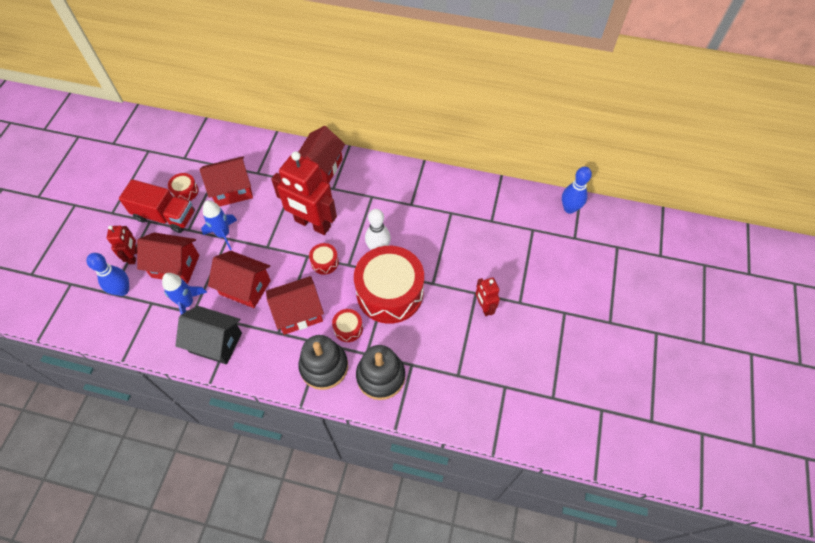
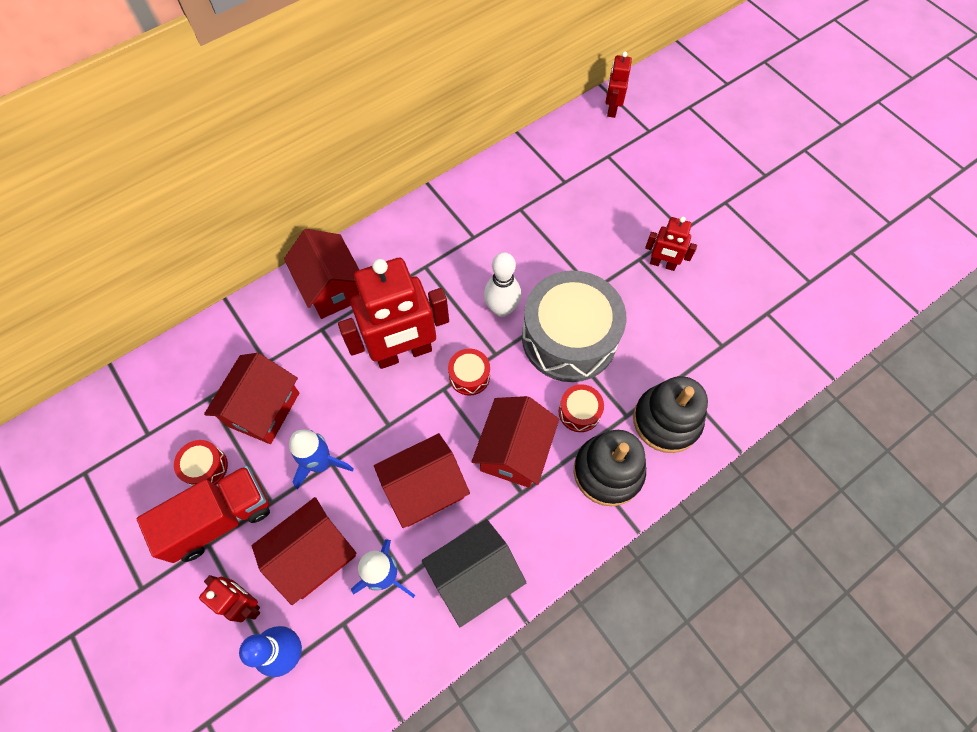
camera: 50 degrees left, 5 degrees up
(390, 292) = (569, 338): red drum -> grey drum
(569, 208) = (612, 109): blue bowling pin -> red robot

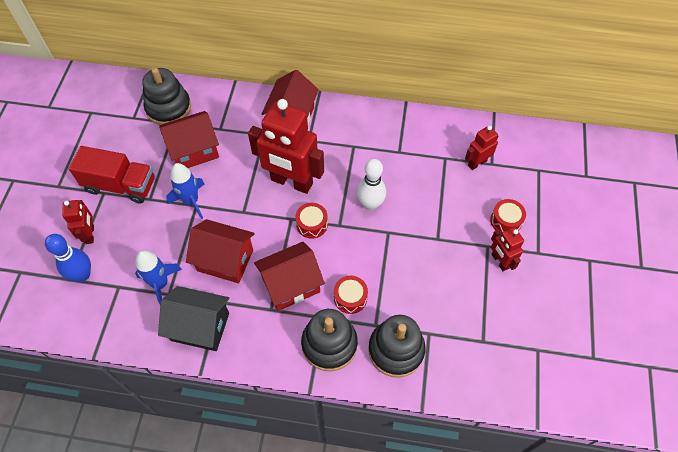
camera: 45 degrees right, 5 degrees down
(179, 389) = (168, 108): none -> black stacking toy
(205, 467) = (140, 155): red drum -> red drum (506, 221)
(314, 555) = (141, 242): red house -> none
(569, 338) = (391, 253): grey drum -> none
(612, 109) = (575, 144): red robot -> red robot (477, 163)

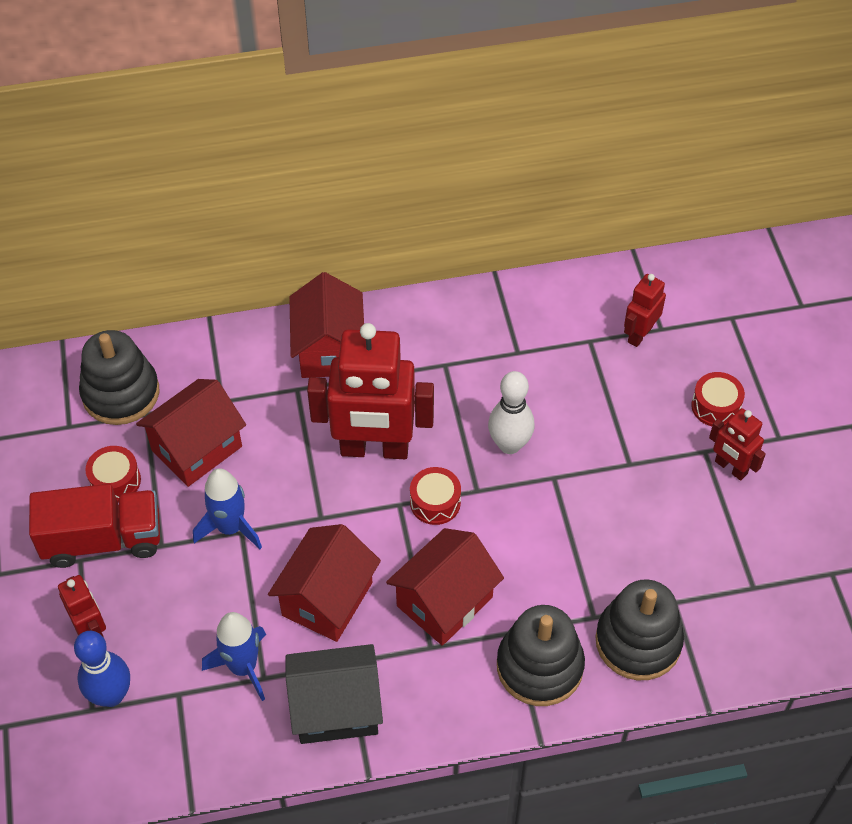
camera: 20 degrees left, 5 degrees down
(225, 260) = (327, 599): red house -> red house turned 60 degrees counterclockwise
(350, 298) = (540, 590): red drum -> red drum (115, 481)

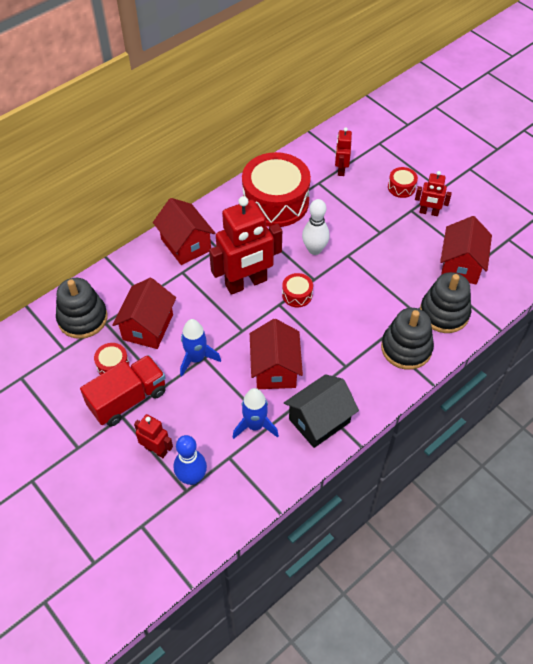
camera: 30 degrees left, 0 degrees up
(444, 601) = (336, 340): red house -> red house (460, 265)
(503, 342) = (275, 202): none -> red drum

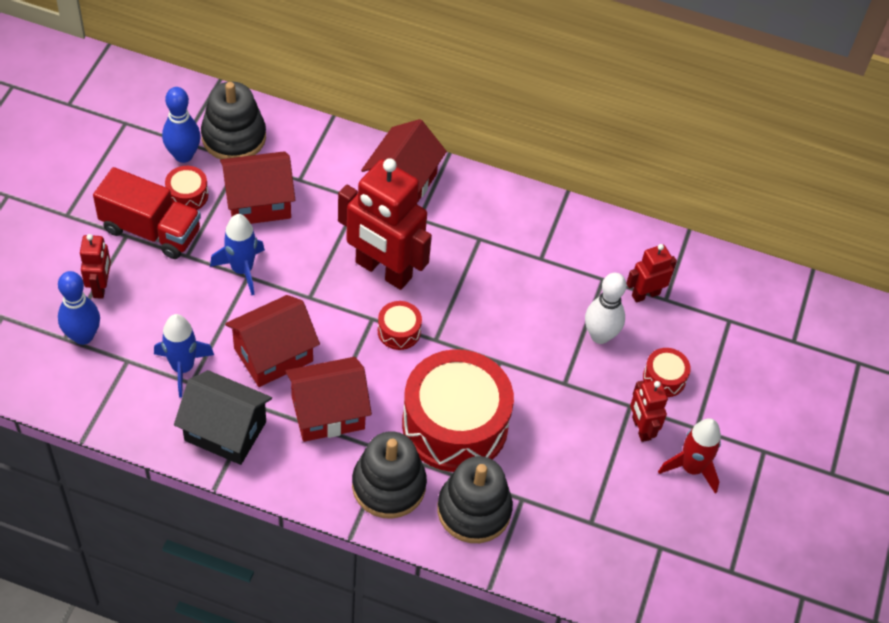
camera: 55 degrees right, 0 degrees up
(77, 354) = (183, 155): none -> blue bowling pin
(275, 202) = (535, 245): red drum -> red drum (455, 424)
(314, 249) = (484, 320): white bowling pin -> white bowling pin (600, 336)
(460, 265) = (571, 501): red house -> red house (328, 412)
(465, 203) = (691, 468): none -> red rocket

